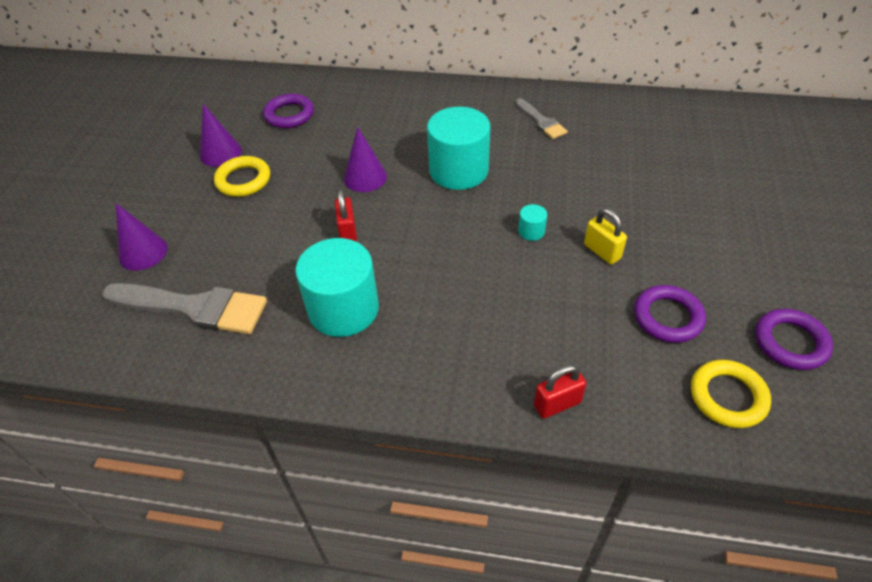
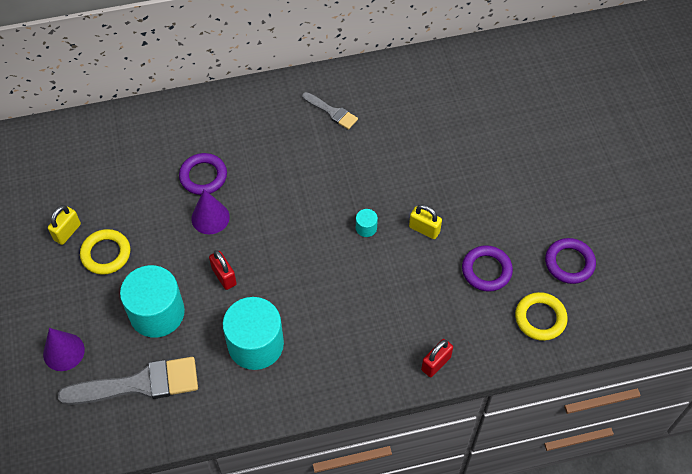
camera: 25 degrees left, 10 degrees up
(220, 153) = (67, 232): purple cone -> yellow padlock
(289, 115) = (106, 170): purple ring -> purple ring (203, 176)
(458, 170) = (285, 186): turquoise cylinder -> turquoise cylinder (157, 313)

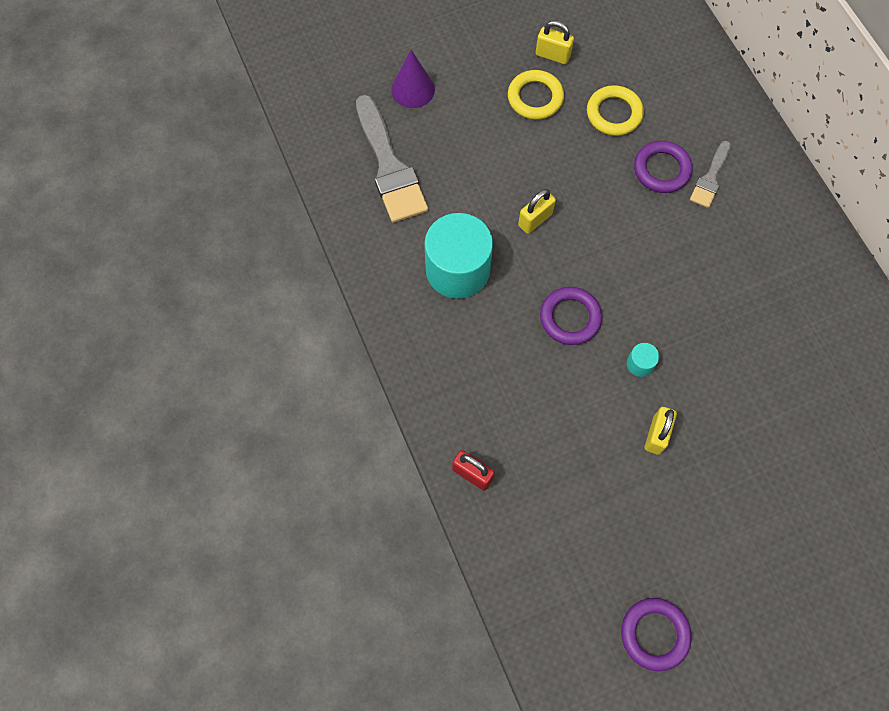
camera: 80 degrees right, 10 degrees up
(157, 313) = (475, 163): turquoise cylinder -> none
(210, 217) = (608, 189): purple cone -> none
(224, 276) = (535, 219): red padlock -> yellow padlock
(332, 112) = (801, 294): grey brush -> grey brush (710, 178)
(486, 270) = (615, 522): purple ring -> purple ring (570, 318)
(540, 318) = (561, 600): yellow ring -> yellow ring (614, 113)

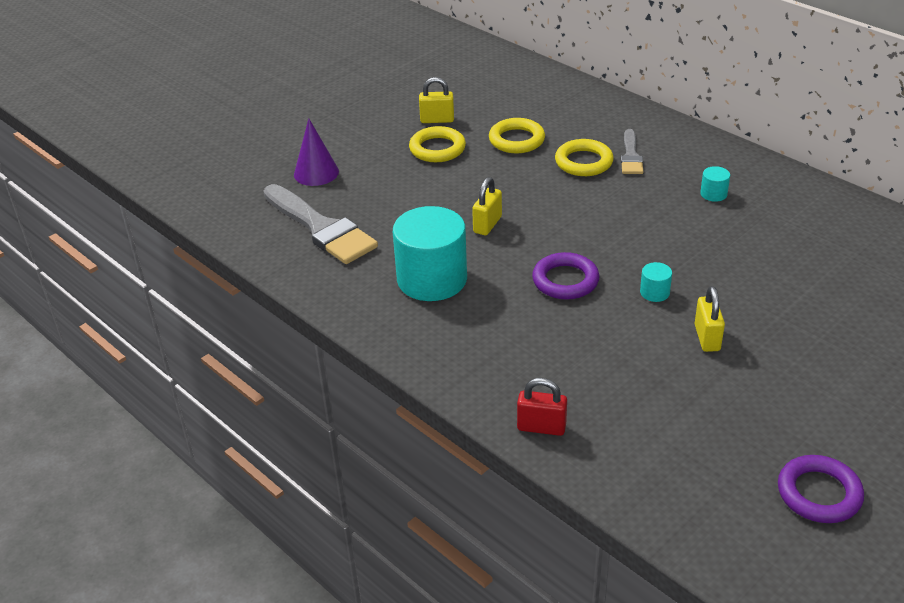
camera: 20 degrees left, 30 degrees down
(661, 169) = (583, 162): purple ring -> yellow ring
(760, 261) = (713, 194): none -> turquoise cylinder

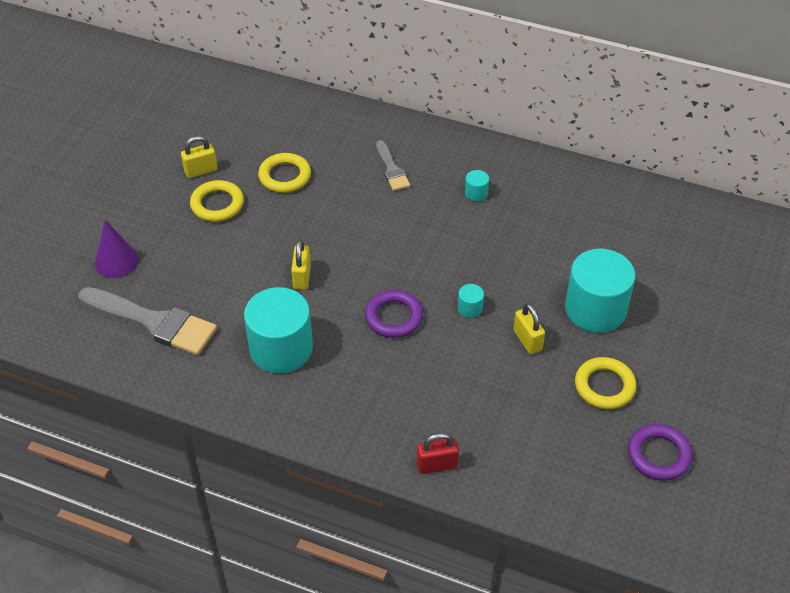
camera: 25 degrees left, 10 degrees up
(583, 162) = (354, 186): yellow ring -> yellow ring (604, 386)
(804, 328) = (595, 309): none -> turquoise cylinder

